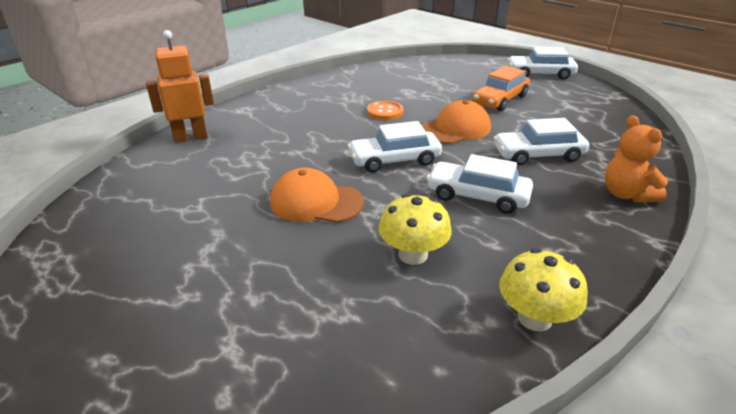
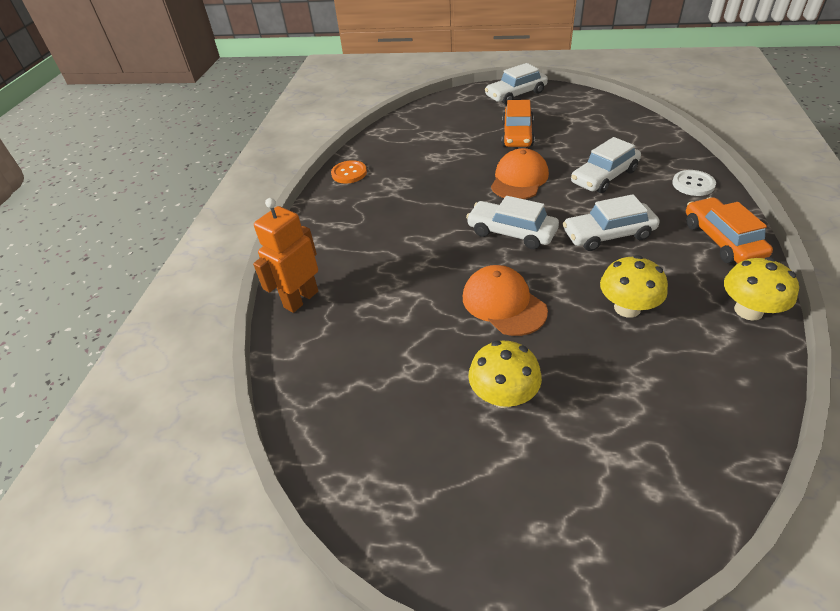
camera: 30 degrees left, 10 degrees up
(222, 260) = (503, 395): none -> yellow mushroom
(316, 202) = (503, 303): orange cap -> orange cap turned 75 degrees clockwise
(385, 112) = (442, 187): orange button -> orange button (349, 173)
(394, 160) = (511, 232): white car -> white car turned 75 degrees clockwise
(592, 249) = (722, 240): none -> orange car
(626, 194) = (693, 184): orange teddy bear -> white button

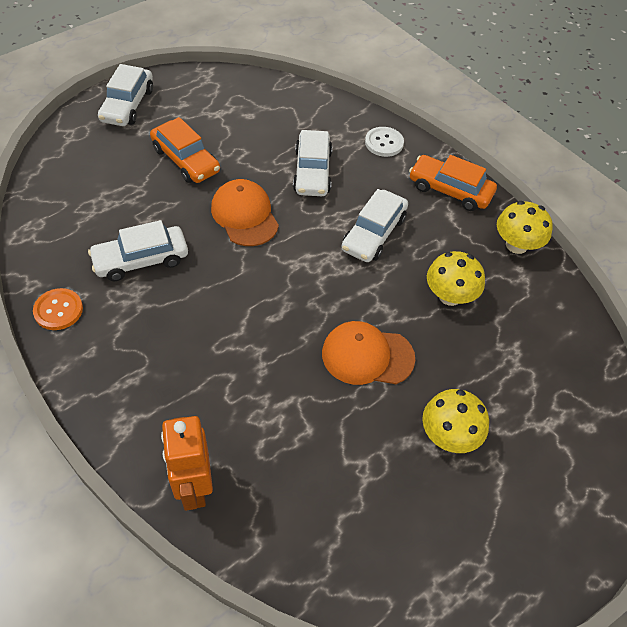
camera: 55 degrees left, 10 degrees up
(511, 232) = (300, 280): white car -> white car (141, 260)

